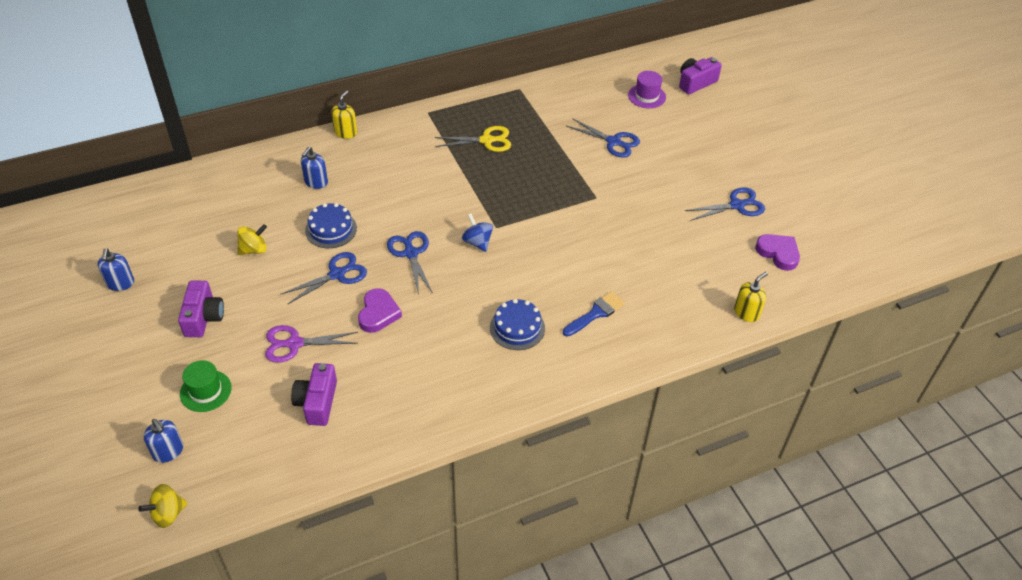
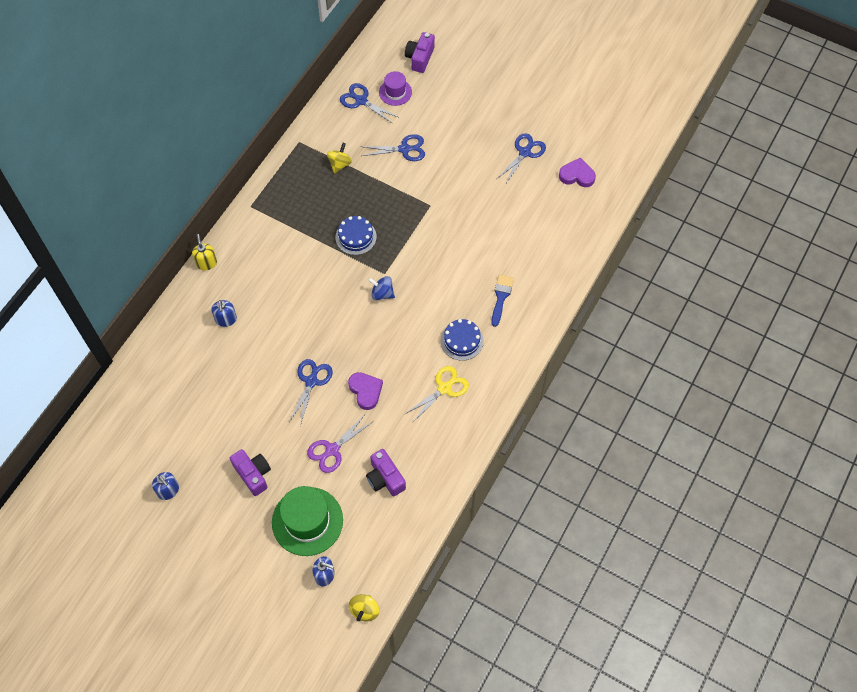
camera: 35 degrees left, 15 degrees up
(205, 391) = (307, 521): green hat -> green hat, size x1.79
(254, 249) = (235, 402): yellow spinning top -> yellow spinning top (340, 164)
(331, 229) = (274, 350): blue cake -> blue cake (356, 237)
(410, 253) = (345, 332): blue scissors -> blue scissors (361, 100)
(487, 140) = (315, 204): yellow scissors -> yellow scissors (444, 388)
(746, 313) = (589, 235): yellow soap dispenser -> none

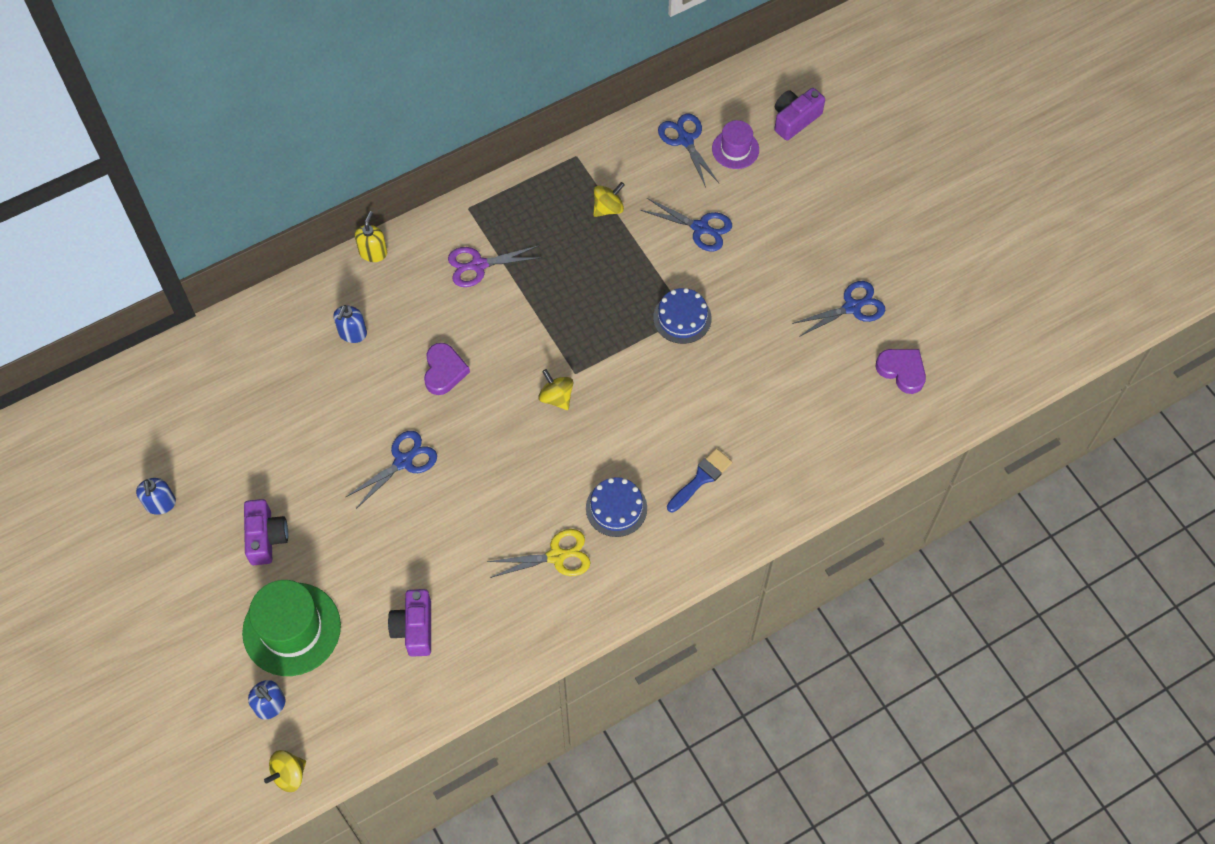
camera: 30 degrees right, 0 degrees up
(332, 450) = (374, 559): purple scissors -> purple scissors (478, 265)
(356, 237) = (569, 309): blue cake -> blue cake (682, 318)
(365, 391) = (459, 508): purple heart -> purple heart (444, 371)
(382, 293) = (556, 397): blue spinning top -> yellow spinning top

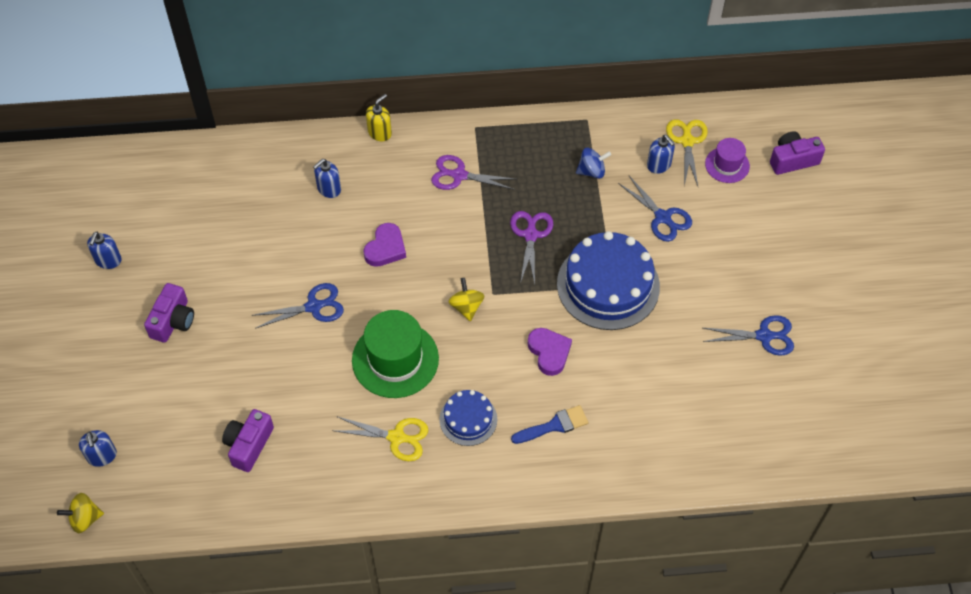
camera: 25 degrees right, 5 degrees down
(291, 629) = (152, 402): green hat -> green hat (395, 359)
(581, 298) = (531, 235): none -> purple scissors
(608, 208) = (592, 171): yellow spinning top -> blue spinning top
(670, 175) = (659, 165): none -> blue soap dispenser
(682, 318) = (608, 285): blue cake -> blue cake, size x1.88
(685, 140) = (687, 141): blue scissors -> yellow scissors
(902, 371) = (782, 409): purple heart -> purple heart (549, 352)

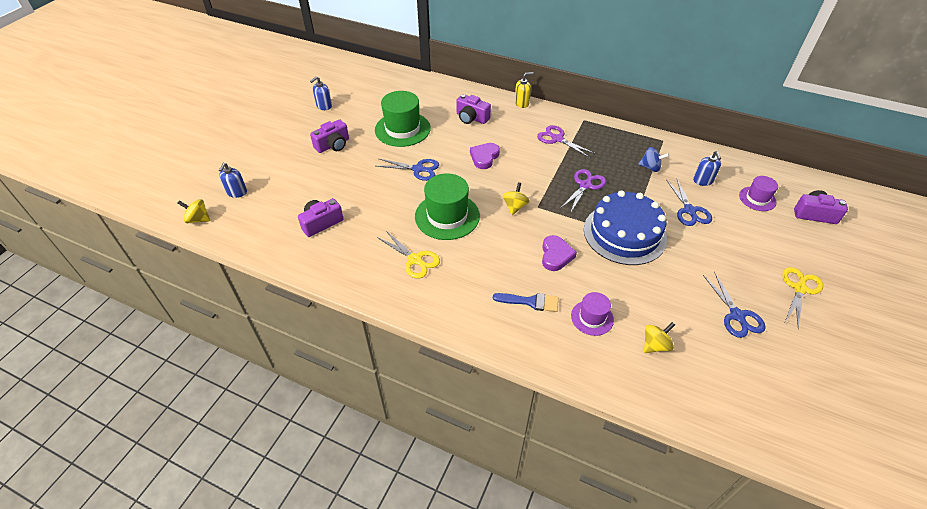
camera: 30 degrees right, 10 degrees down
(249, 250) = (402, 129): none -> green hat
(329, 189) = (471, 118): blue soap dispenser -> purple camera
(385, 248) = (484, 157): purple heart -> purple heart turned 150 degrees clockwise
(468, 419) = (471, 270): blue cake -> none
(626, 412) = (592, 318): none -> purple hat
(687, 141) = (732, 175): yellow scissors -> yellow scissors (799, 288)
(702, 412) = (655, 345): none -> yellow spinning top
(764, 336) = (737, 316): blue scissors -> blue scissors turned 45 degrees clockwise

